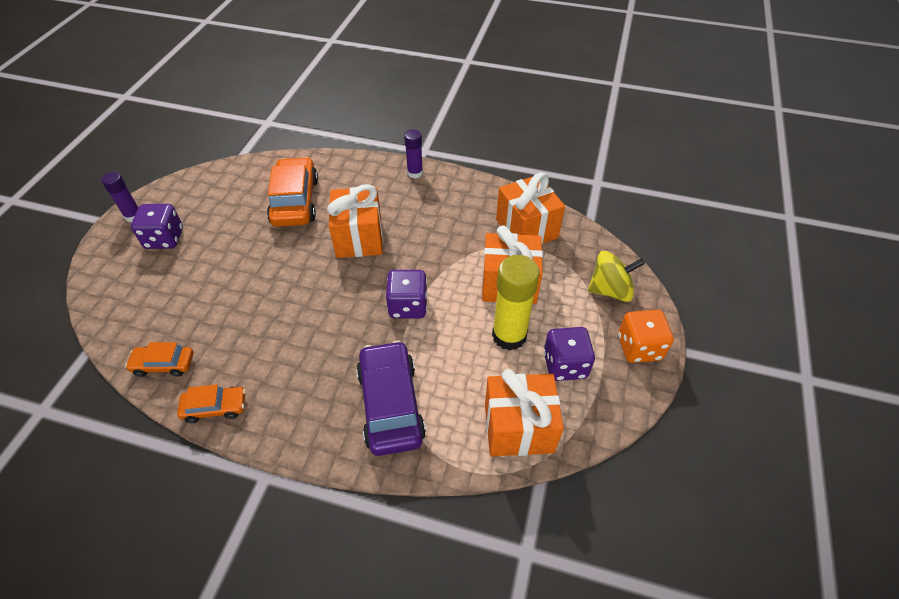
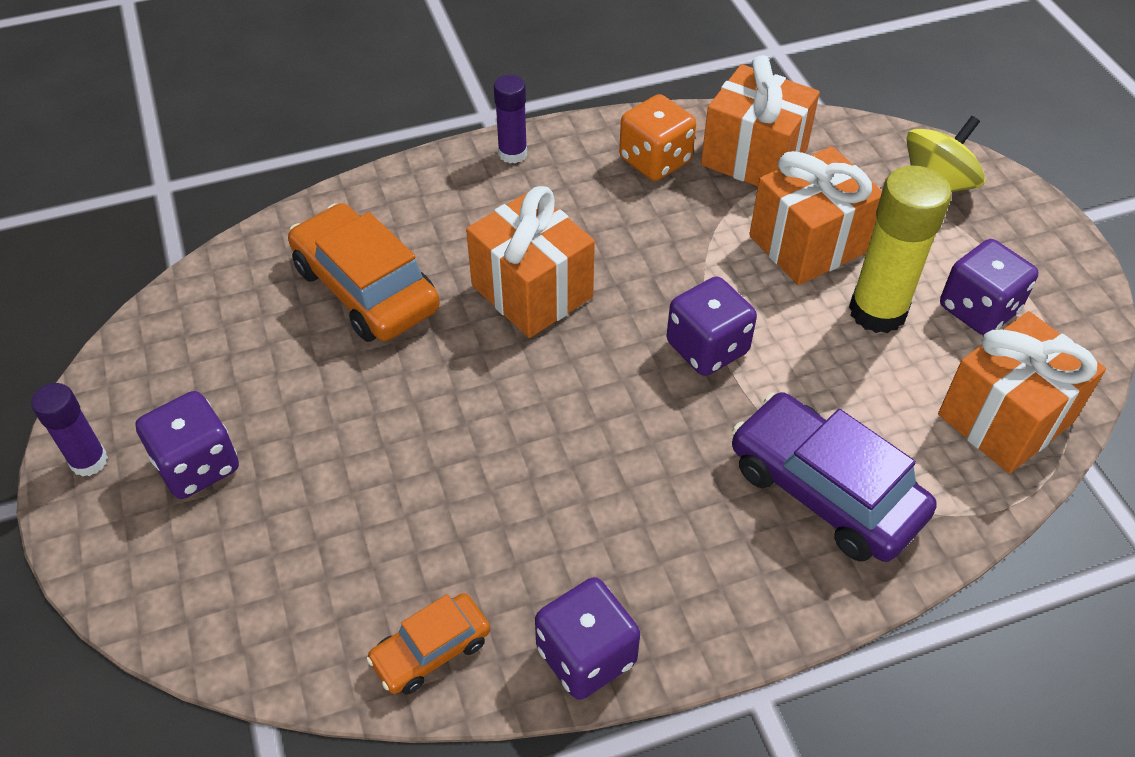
camera: 35 degrees left, 0 degrees up
(215, 407) = (586, 655): orange car -> purple dice
(639, 347) = (1036, 239): orange dice -> orange dice (655, 160)

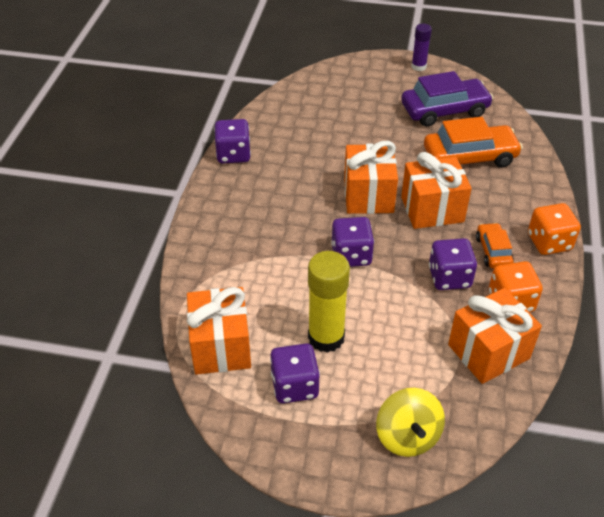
camera: 120 degrees right, 5 degrees down
(197, 465) = (397, 89): purple dice -> purple dice (449, 277)
(431, 650) = (269, 120): orange car -> orange car (493, 251)
(512, 153) = (549, 242): purple glue stick -> orange dice
(808, 244) = (396, 336): orange gift -> orange gift (368, 195)
(825, 490) = (241, 254): purple car -> purple car (444, 110)

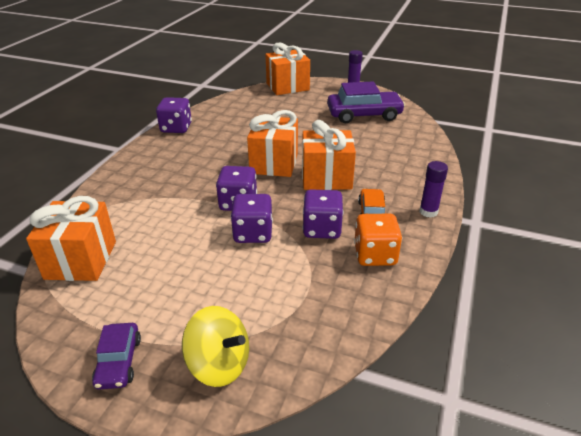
camera: 10 degrees right, 10 degrees down
(294, 386) = (129, 301): purple dice -> purple dice (253, 233)
(316, 447) = (119, 362): none -> purple car
(326, 337) = (182, 264): yellow glue stick -> none
(407, 436) = (219, 364): yellow spinning top -> yellow spinning top turned 60 degrees counterclockwise
(469, 157) = (374, 145): orange car -> none
(488, 351) = (337, 295): orange gift -> orange gift (287, 87)
(549, 242) = (428, 212): orange dice -> purple glue stick

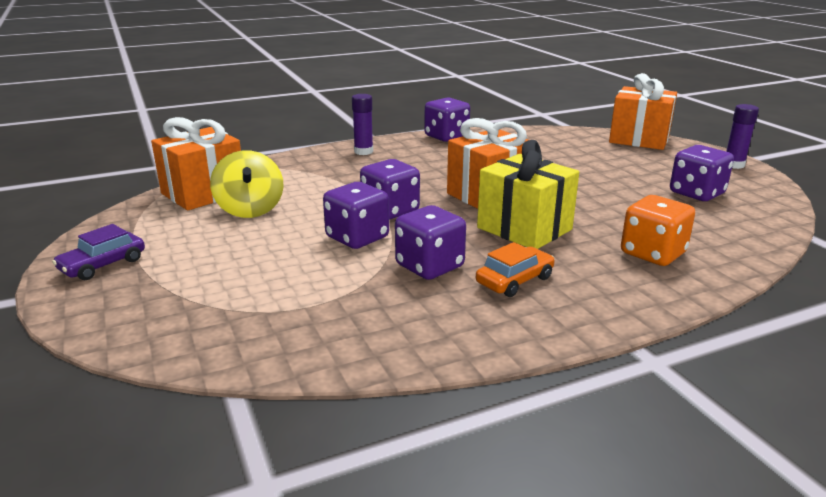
camera: 45 degrees right, 10 degrees down
(219, 364) = (149, 308): yellow spinning top -> yellow spinning top (250, 209)
(326, 177) = (524, 229): orange gift -> yellow gift
(364, 115) = (696, 193): purple car -> purple dice
(375, 255) = (441, 315): orange dice -> orange dice (652, 253)
(428, 212) = (595, 314): purple glue stick -> purple glue stick (363, 152)

